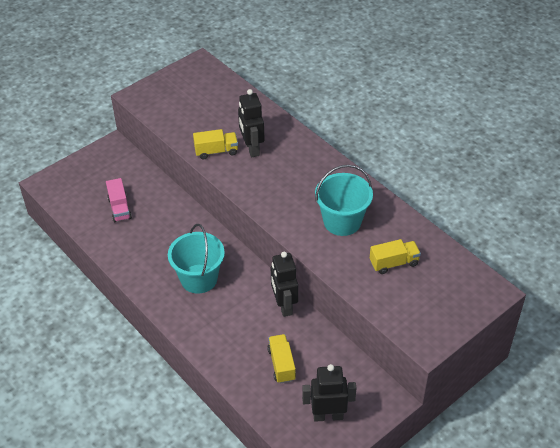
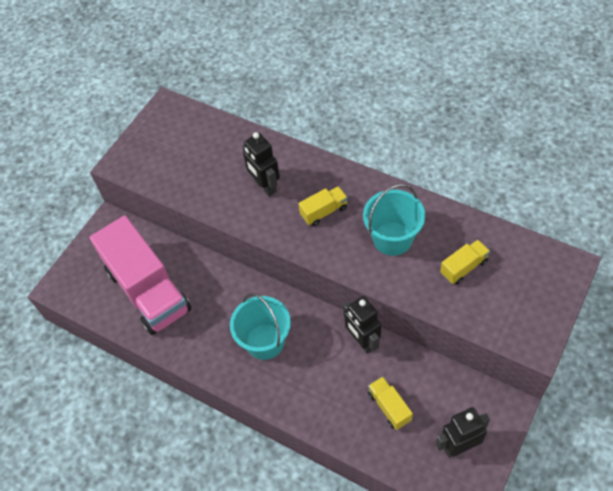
camera: 15 degrees left, 10 degrees up
(119, 208) = (148, 290): pink truck -> pink truck, size x2.40
(216, 151) = (230, 201): yellow truck -> yellow truck (324, 212)

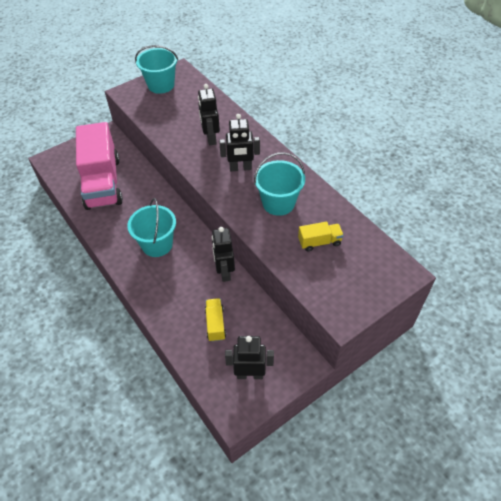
camera: 20 degrees right, 5 degrees down
(158, 136) = (161, 85): none -> turquoise bucket
(324, 212) = (240, 168): yellow truck -> black robot

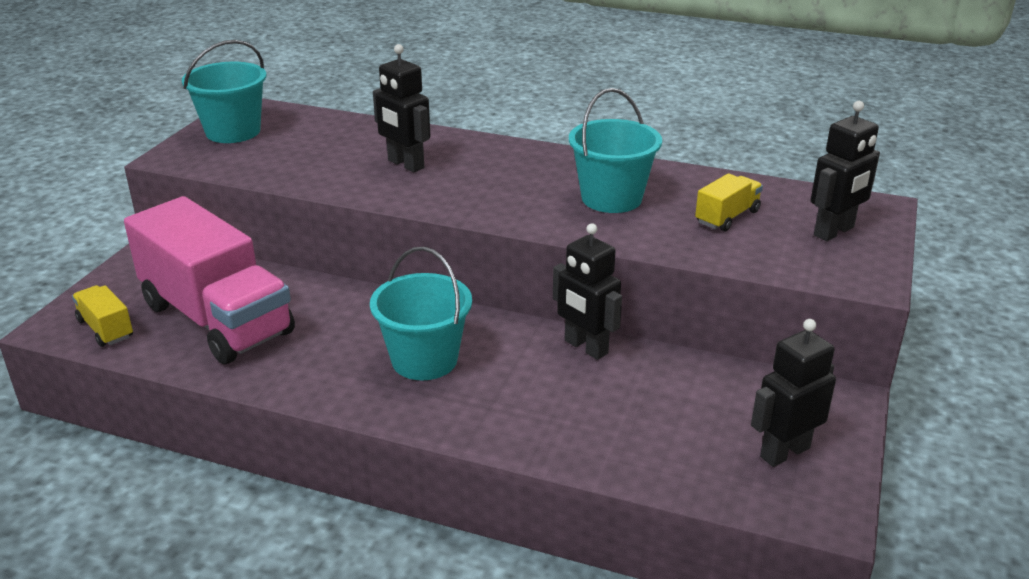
camera: 35 degrees left, 20 degrees down
(215, 324) = (652, 416): yellow truck -> yellow truck (106, 329)
(240, 168) = (500, 181): black robot -> black robot (834, 232)

